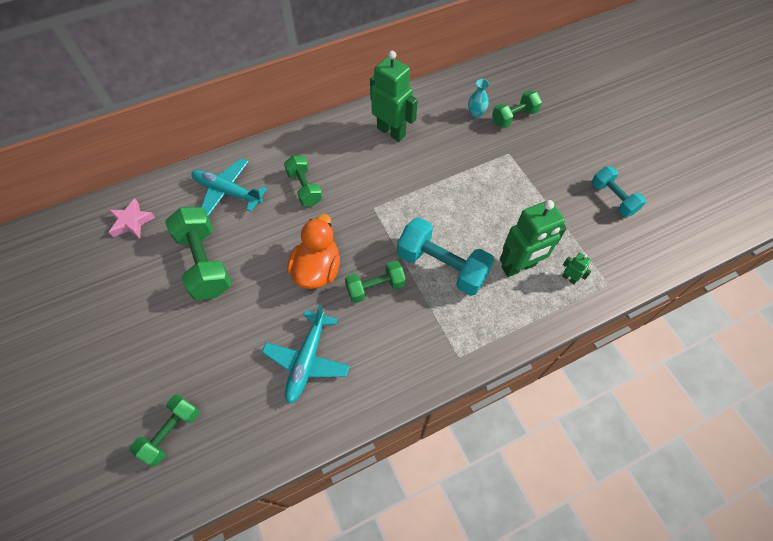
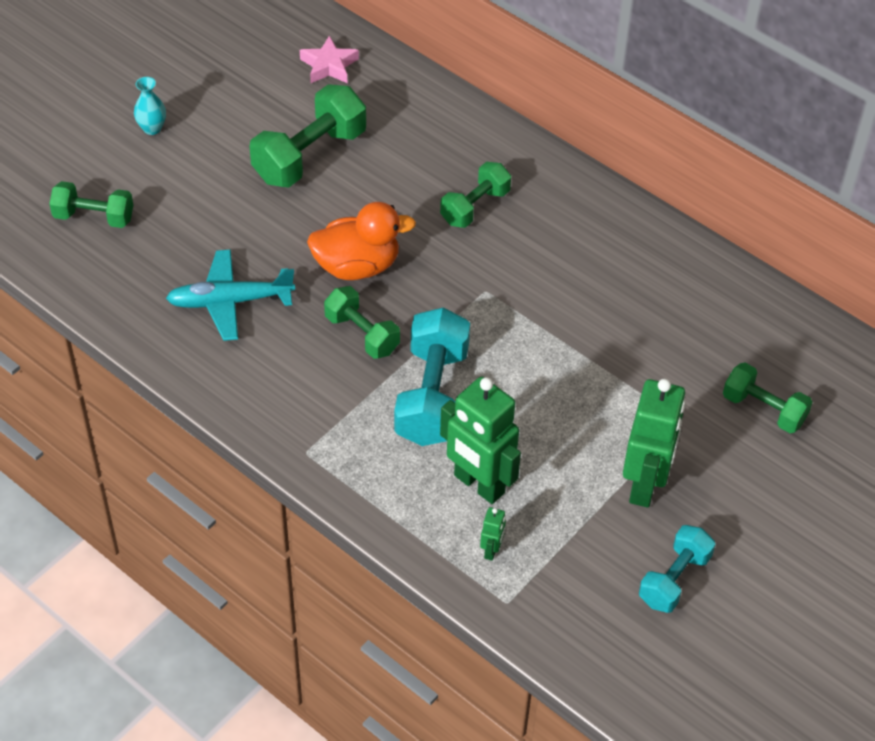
camera: 65 degrees right, 10 degrees down
(228, 192) = (423, 133): turquoise plane -> none
(391, 131) = (633, 266): green robot -> green robot (645, 485)
(476, 113) = (738, 358): turquoise vase -> turquoise vase (152, 128)

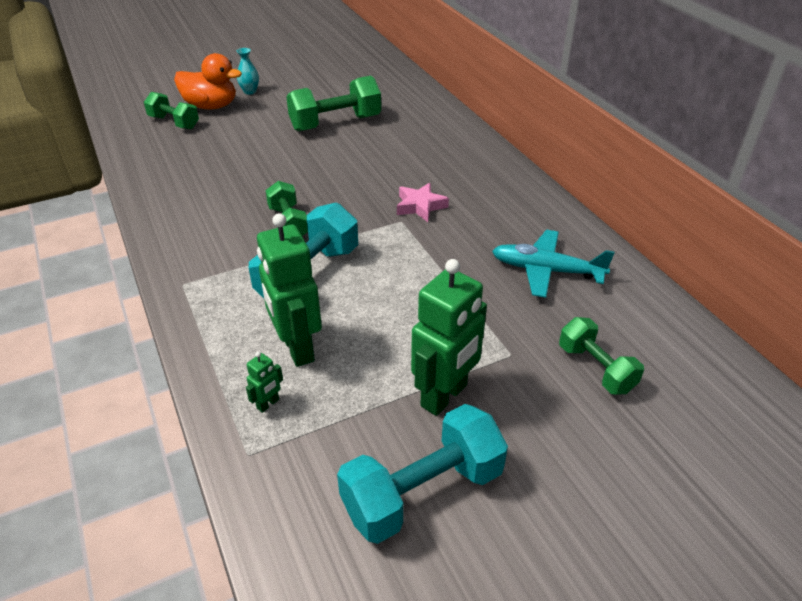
camera: 25 degrees right, 10 degrees down
(230, 302) = (215, 183): turquoise plane -> turquoise plane (546, 270)
(329, 65) = (385, 86): pink star -> pink star (420, 206)
(357, 266) = (318, 185): orange duck -> orange duck (211, 106)
(475, 207) = (429, 173): green dumbbell -> none
(674, 579) = (422, 492): turquoise dumbbell -> turquoise dumbbell, size x1.61

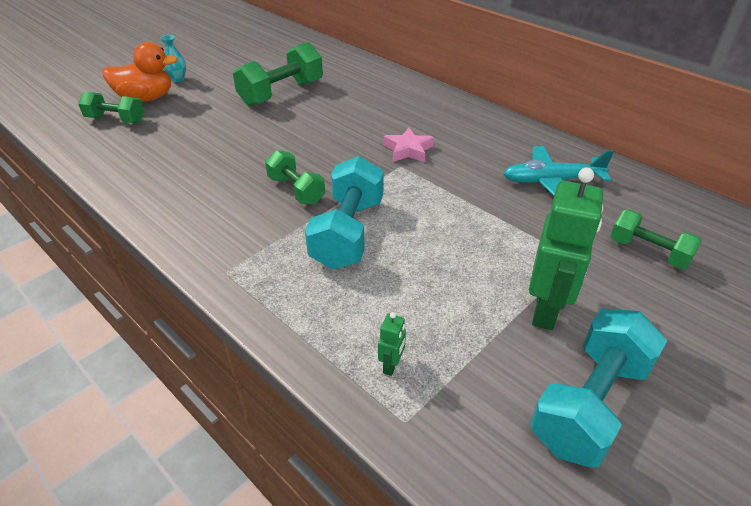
camera: 20 degrees left, 0 degrees up
(297, 348) = (383, 304): green robot -> none

